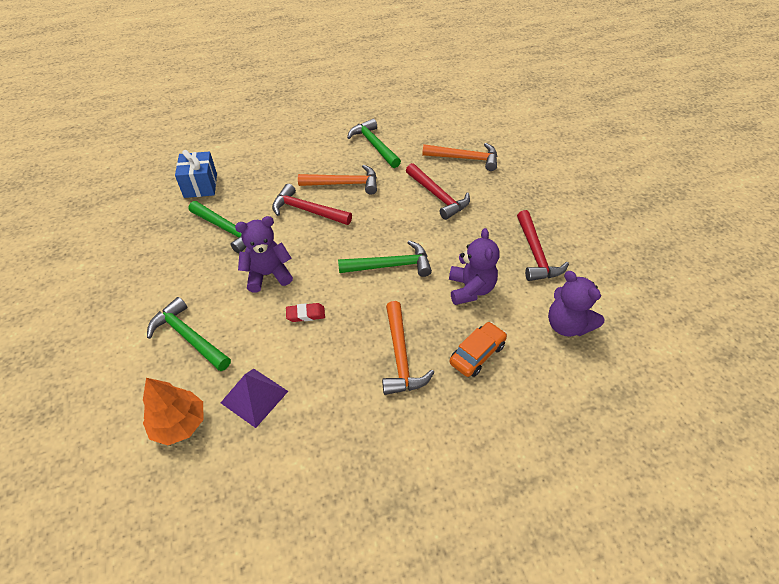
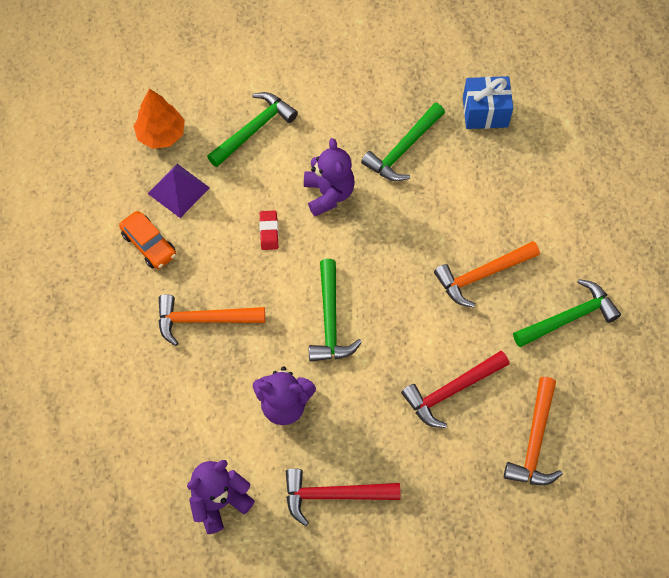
camera: 95 degrees right, 15 degrees up
(307, 210) = (432, 231): red hammer -> none
(344, 184) = (482, 275): orange hammer -> orange hammer turned 60 degrees clockwise
(477, 354) = (195, 395): orange car -> orange car (149, 244)

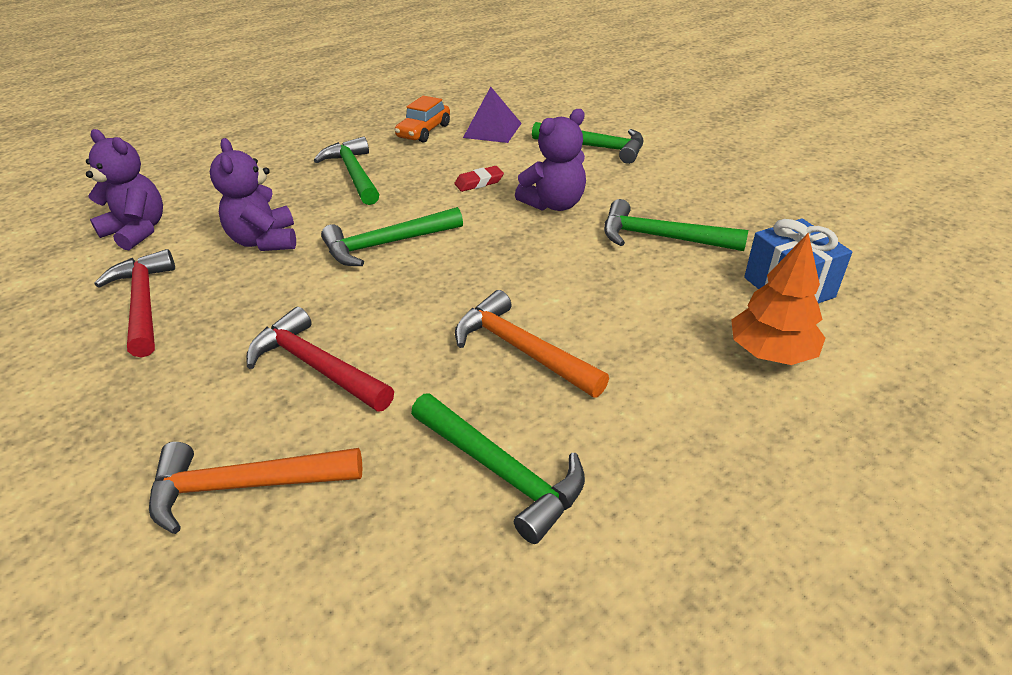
camera: 70 degrees right, 25 degrees down
(161, 134) = (546, 110): orange tree -> orange tree (771, 353)
(204, 319) = (354, 174): orange hammer -> green hammer

